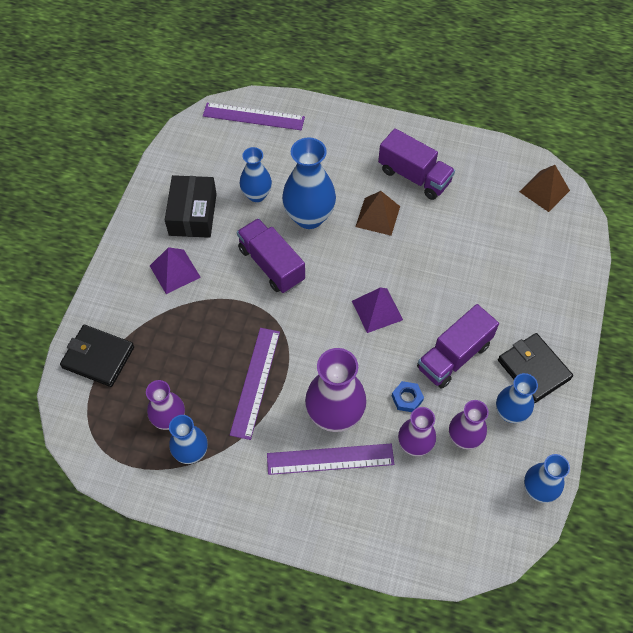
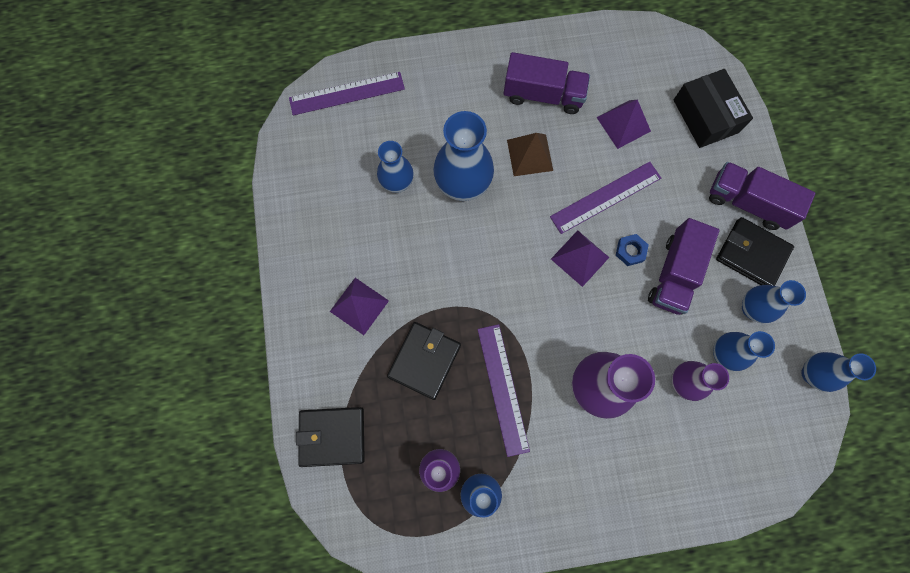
camera: 25 degrees left, 15 degrees up
(193, 214) = (343, 233): black box -> black box (705, 116)
(203, 333) = (424, 361): none -> black wallet
(271, 264) = (452, 255): purple truck -> purple truck (747, 202)
(330, 459) = (614, 434): purple ruler -> purple ruler (605, 197)
(407, 398) = (653, 338): blue nut -> blue nut (630, 251)
(464, 438) = (723, 354): purple vase -> blue vase
(472, 223) = (623, 124): none -> purple pyramid
(544, 191) = (673, 59): brown pyramid -> none

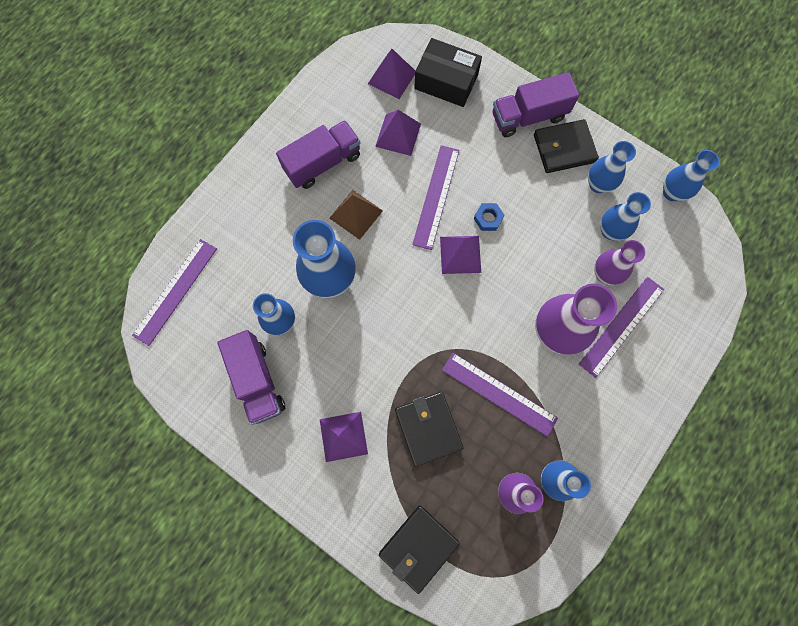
camera: 45 degrees left, 0 degrees up
(654, 435) = (621, 326): none -> purple ruler
(663, 76) = (392, 77): none -> purple pyramid
(674, 274) = (530, 207): purple truck -> purple truck (257, 380)

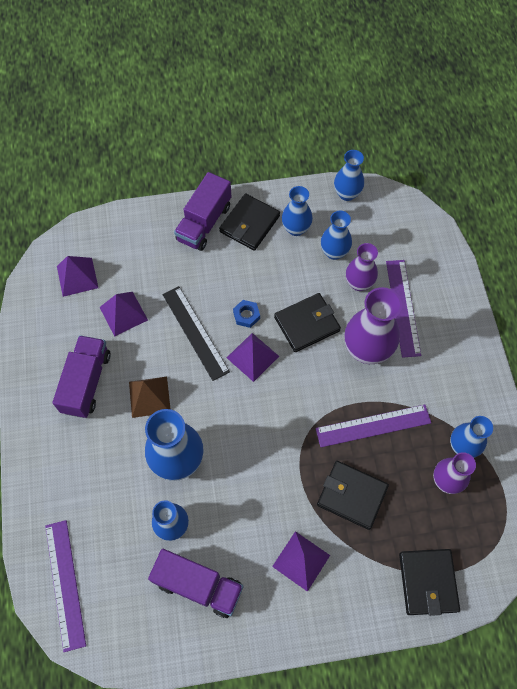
camera: 45 degrees left, 10 degrees down
(436, 196) = (195, 332): purple ruler -> black ruler
(446, 81) = (121, 246): black box -> none
(528, 268) = (307, 324): none -> black wallet

